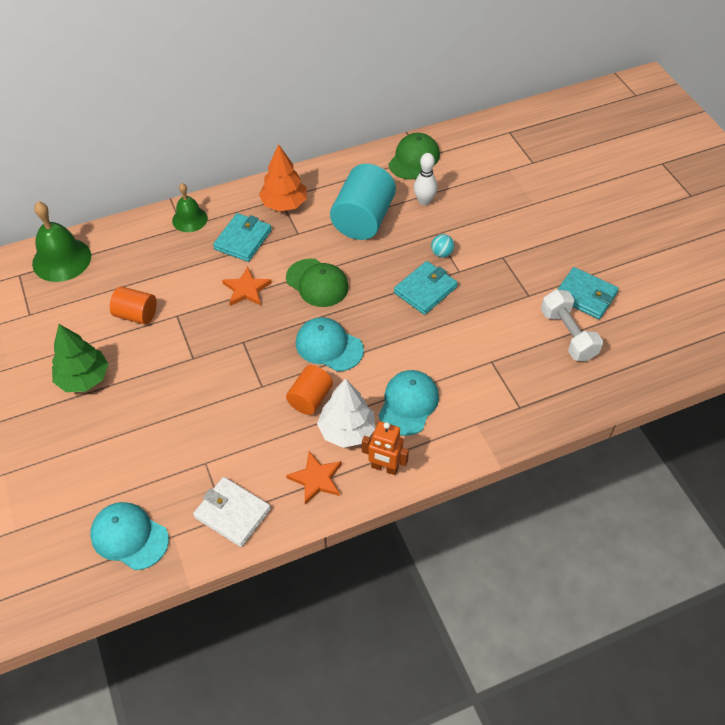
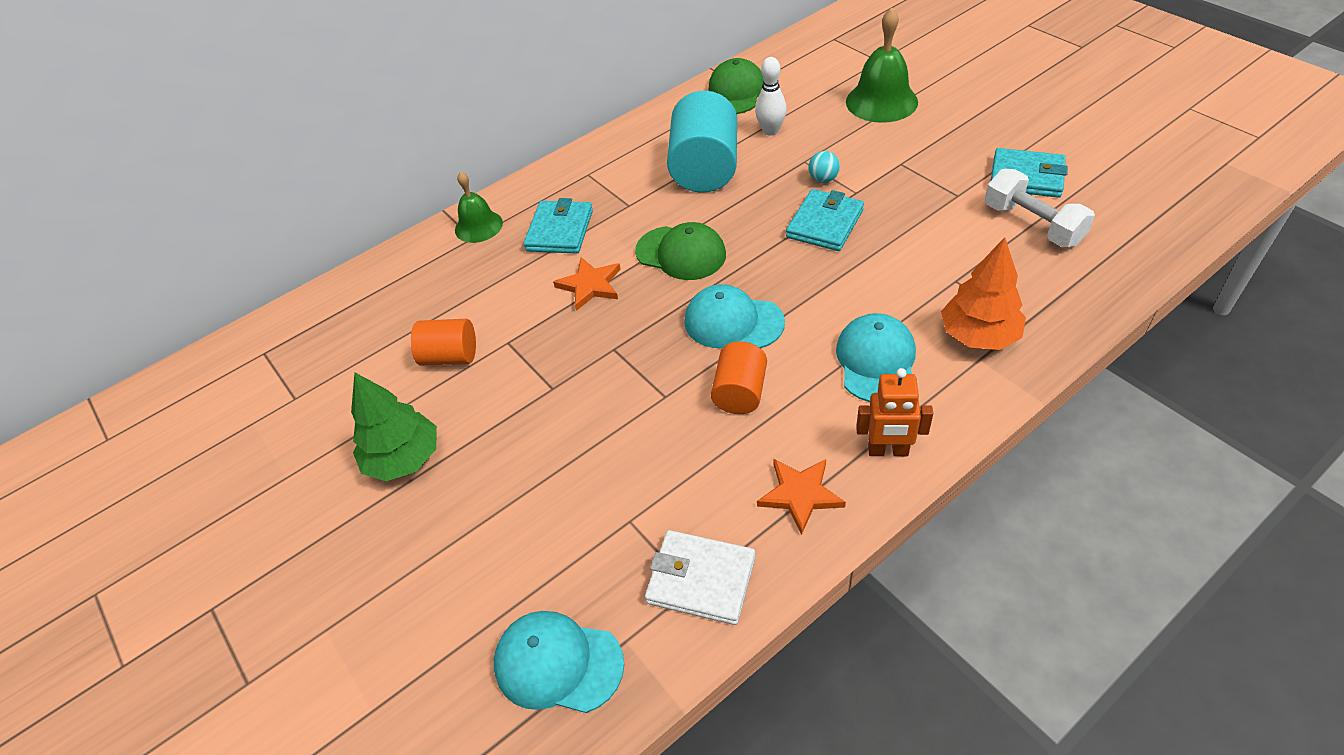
camera: 10 degrees left, 5 degrees down
(61, 259) = (319, 318): green bell -> green bell (881, 101)
(284, 204) = (596, 178): orange tree -> orange tree (978, 335)
(346, 430) = (810, 418): white tree -> none

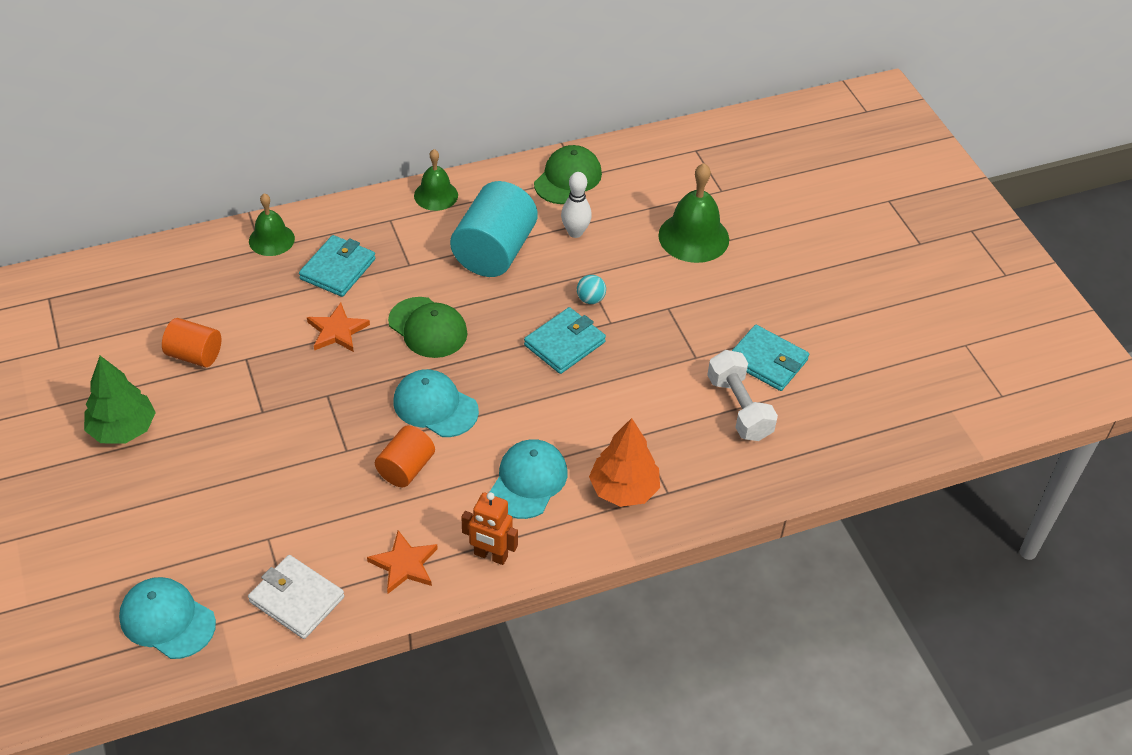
camera: 10 degrees right, 0 degrees up
(620, 141) = (436, 195): none -> green bell

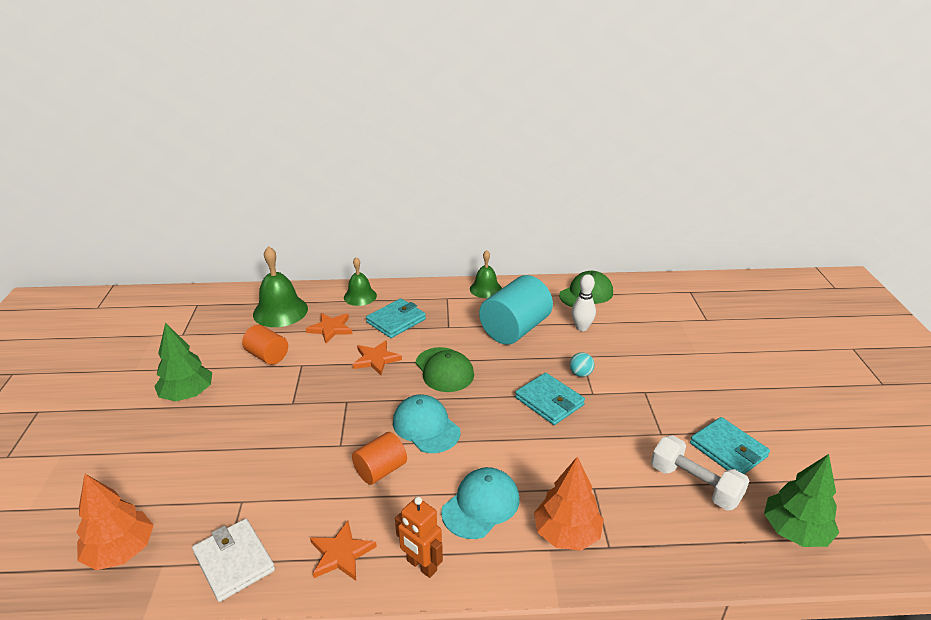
camera: 20 degrees right, 15 degrees down
(167, 620) = (121, 551): turquoise cap -> orange tree
(257, 298) = (331, 329): none -> orange star
(564, 343) = (549, 401): turquoise wallet -> turquoise wallet turned 75 degrees clockwise
(693, 237) = (677, 346): green bell -> green bell (280, 311)
(739, 408) = (694, 484): white dumbbell -> white dumbbell turned 45 degrees counterclockwise
(839, 434) = (794, 531): none -> green tree

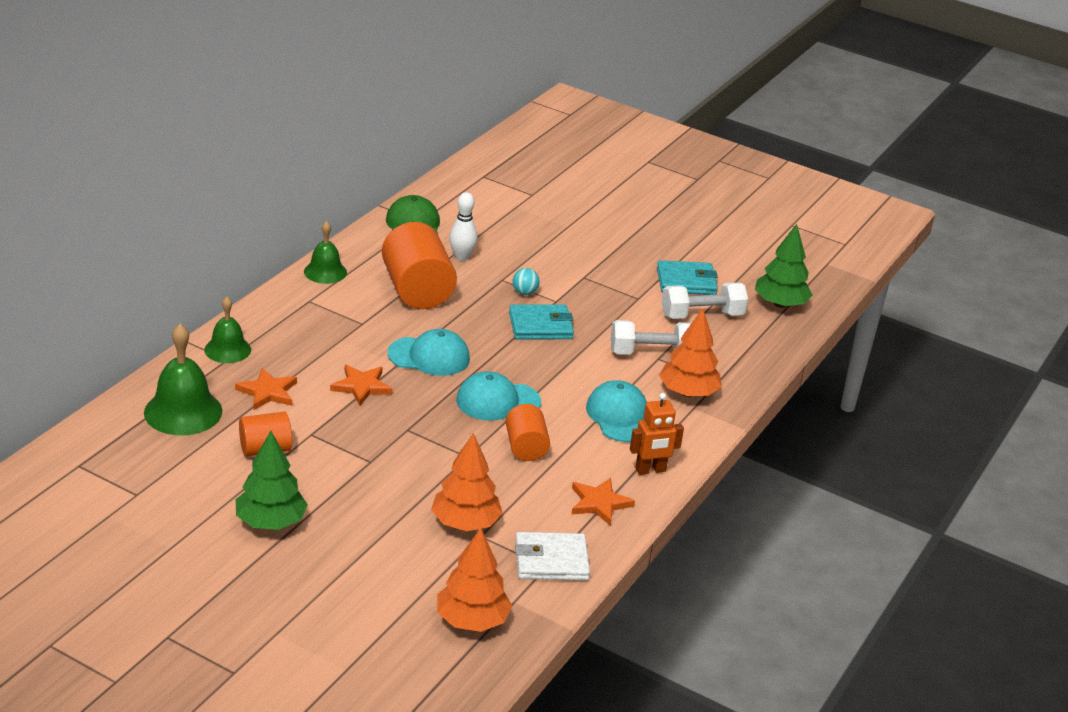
camera: 60 degrees left, 0 degrees up
(251, 485) = (465, 523): none -> orange tree
(396, 321) = (309, 347): turquoise wallet -> none
(444, 370) = (429, 356): green cap -> turquoise cap
(515, 329) = (417, 290): turquoise cylinder -> orange cylinder
(595, 480) = (652, 353): none -> white dumbbell

